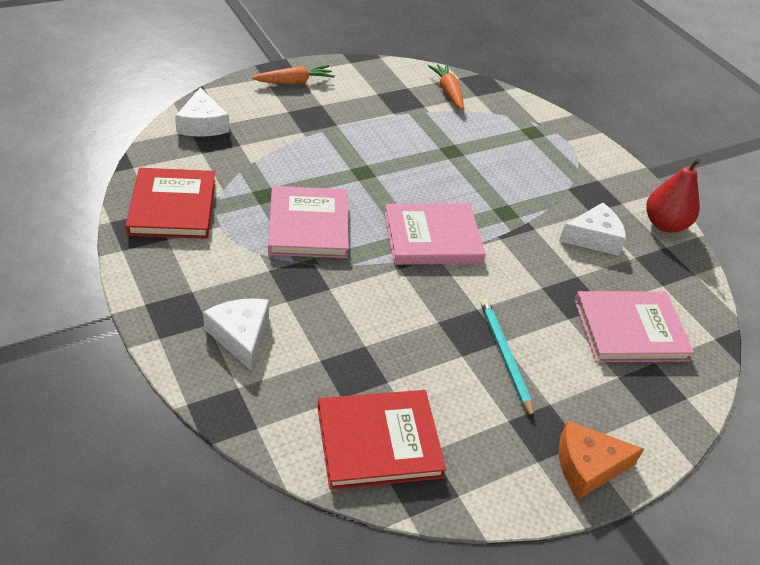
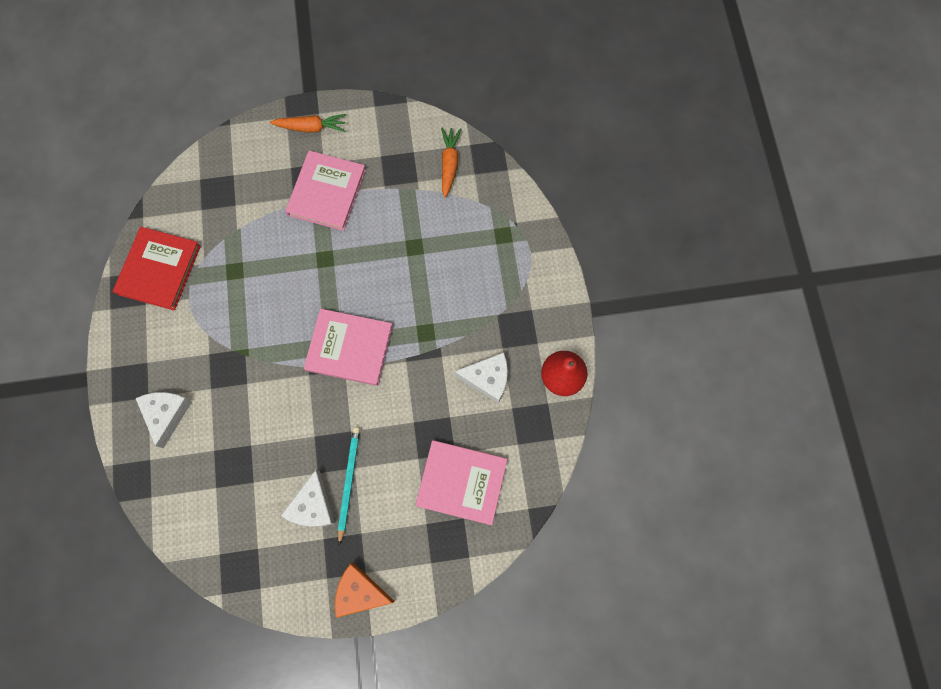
camera: 25 degrees right, 30 degrees up
(202, 124) = (212, 173): white cheese -> white cheese (313, 506)
(308, 226) = (256, 313): pink book -> pink book (327, 192)
(379, 442) = (225, 531): red book -> none

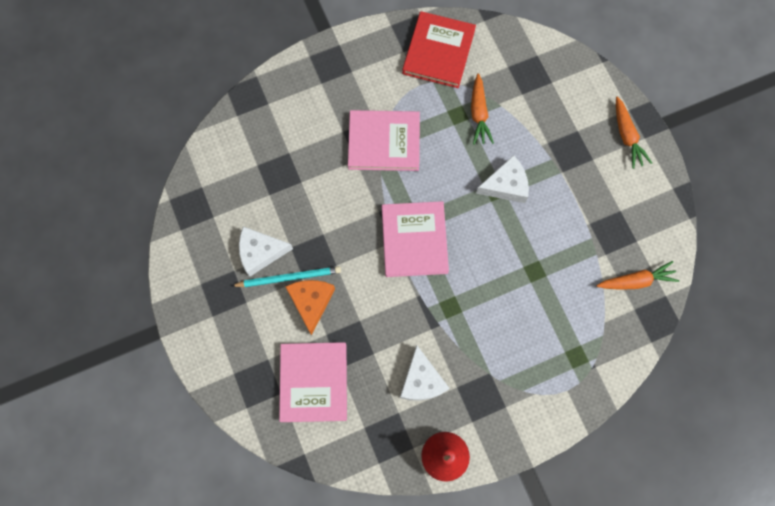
camera: 75 degrees right, 0 degrees up
(159, 270) = (439, 52): red book -> red book turned 75 degrees counterclockwise
(166, 414) = (310, 103): white cheese -> white cheese (506, 185)
(240, 251) = (478, 113): none -> orange carrot
(327, 192) = (563, 172): pink book -> pink book (384, 142)
(360, 592) = (194, 316): orange cheese -> orange cheese (311, 302)

